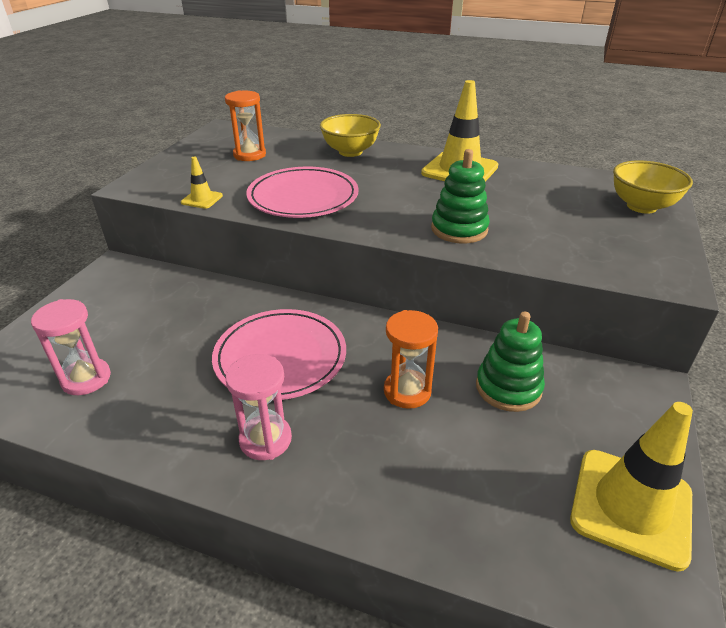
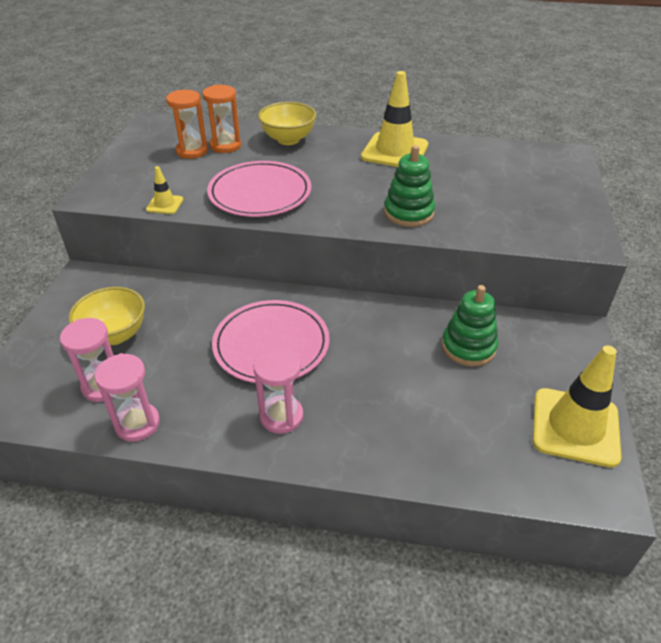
camera: 10 degrees left, 5 degrees up
(104, 425) = (137, 424): none -> pink hourglass
(407, 391) = (387, 360): orange hourglass -> orange hourglass (225, 146)
(641, 206) = (557, 175): yellow bowl -> yellow bowl (115, 335)

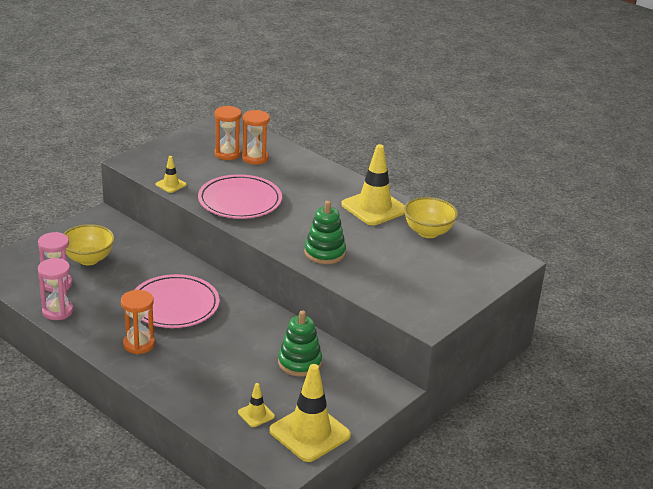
camera: 30 degrees right, 10 degrees down
(281, 416) = (139, 344): pink hourglass -> orange hourglass
(288, 139) = (305, 170): yellow bowl -> yellow bowl (428, 232)
(501, 436) = (256, 414): none -> yellow traffic cone

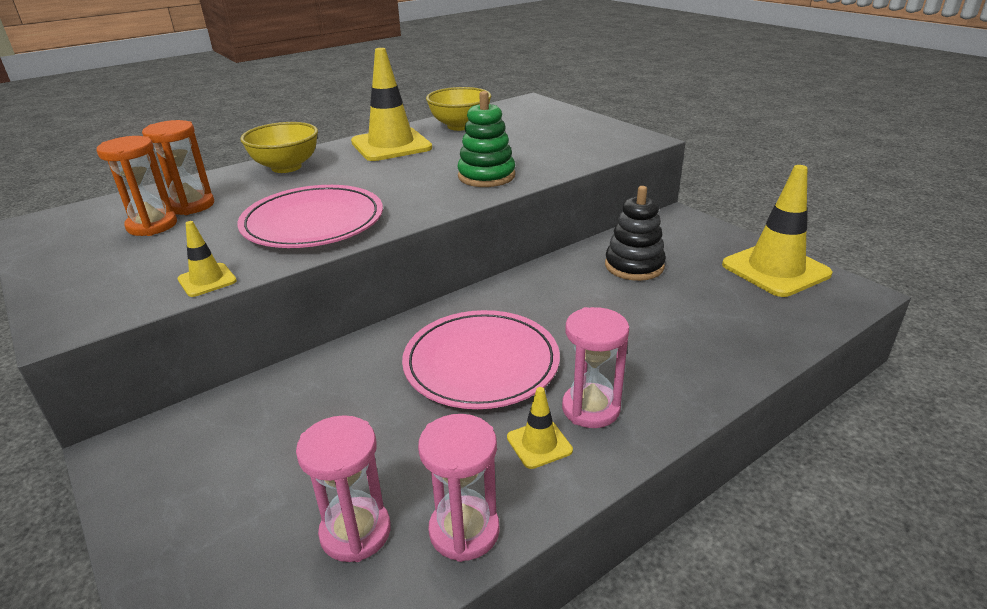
camera: 75 degrees left, 0 degrees up
(88, 259) = (281, 475): yellow bowl -> yellow bowl (286, 167)
(139, 344) = (590, 408): orange hourglass -> pink hourglass
(256, 414) = (751, 304): yellow traffic cone -> yellow traffic cone (539, 444)
(299, 363) = (634, 266): green stacking toy -> black stacking toy

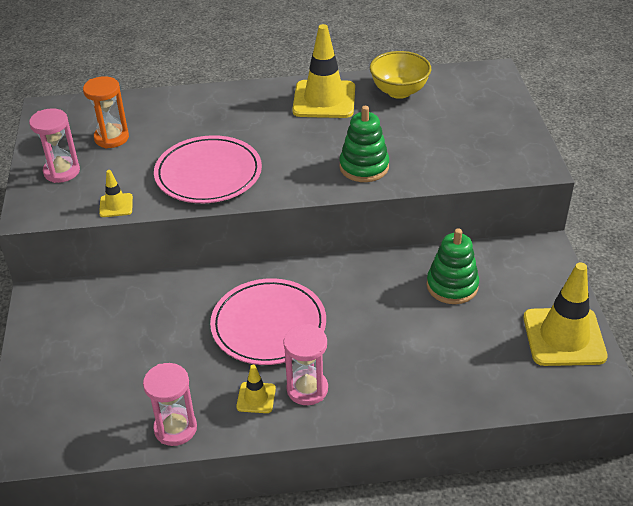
camera: 30 degrees right, 10 degrees up
(191, 205) = (144, 125): orange hourglass -> none
(286, 167) = (230, 101): yellow bowl -> none
(355, 532) = (123, 402): pink hourglass -> pink hourglass (62, 171)
(634, 266) = (452, 286): black stacking toy -> green stacking toy

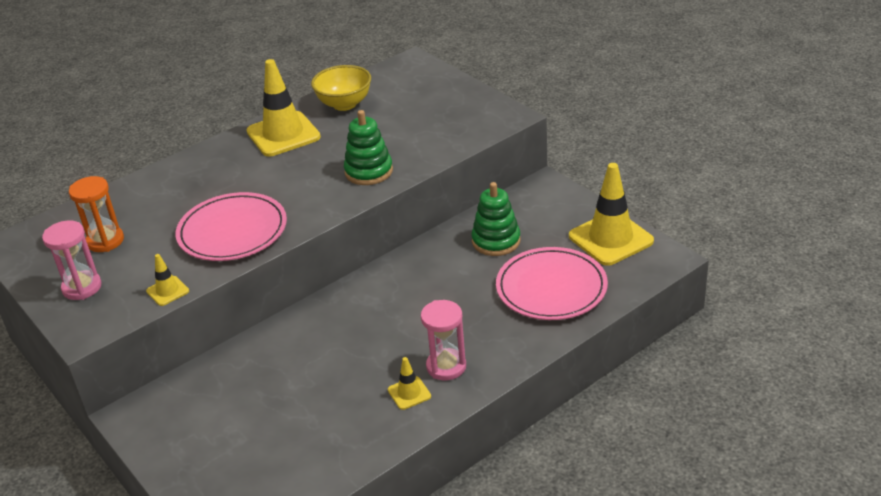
camera: 30 degrees left, 5 degrees down
(175, 428) = (360, 449): pink hourglass -> none
(268, 325) = (370, 337): pink plate -> pink plate (551, 288)

